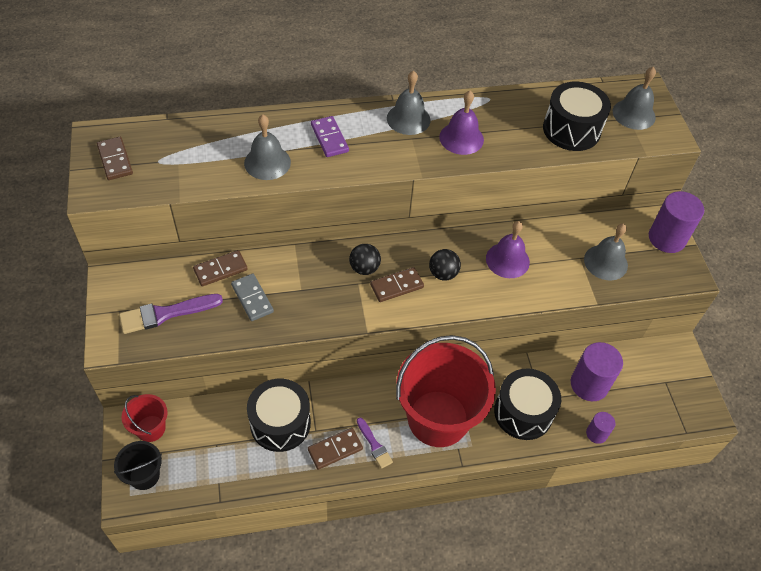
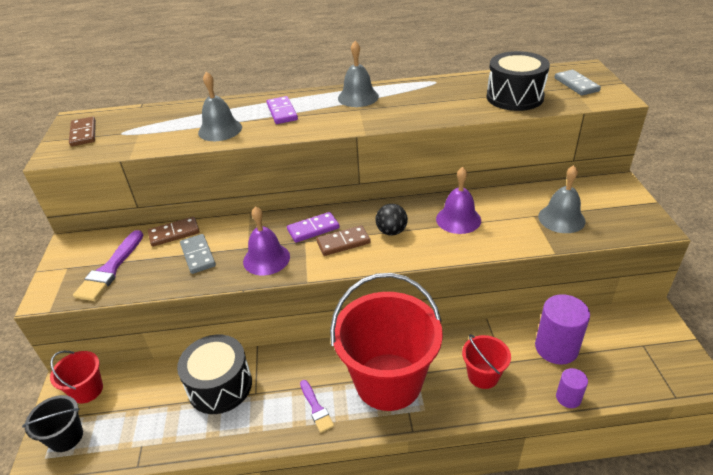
camera: 10 degrees right, 15 degrees down
(165, 314) = (110, 269): purple brush -> purple brush turned 60 degrees counterclockwise
(335, 449) = (273, 412): brown domino -> none
(364, 268) = (313, 229): black ball -> purple domino
(461, 138) = (406, 107): purple bell -> purple bell (266, 259)
(523, 412) = (483, 375): black drum -> red bucket
(634, 114) = (576, 85): grey bell -> grey domino
(666, 238) = (624, 198): purple cylinder -> none

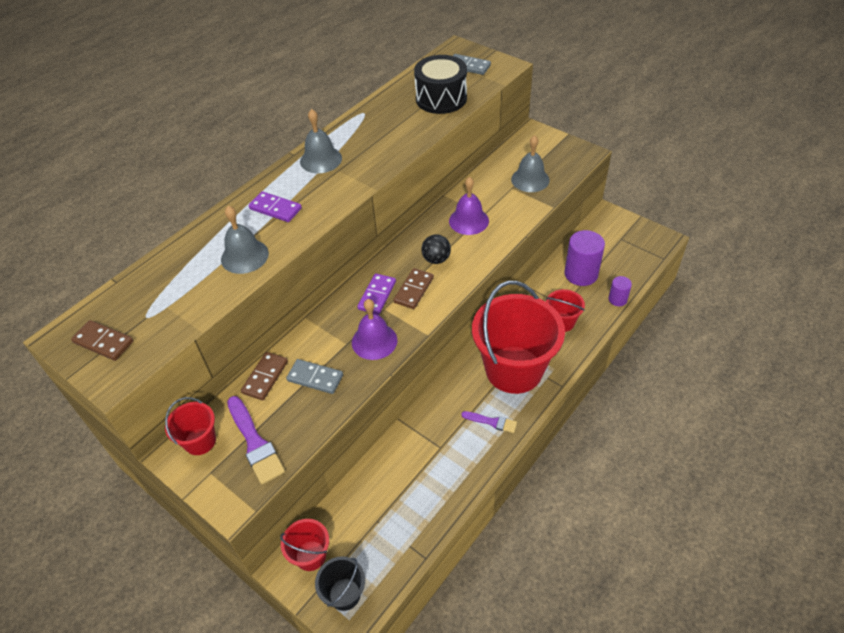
camera: 45 degrees left, 10 degrees up
(90, 245) = (200, 441): none -> red bucket
(220, 386) = (409, 464): black drum -> none

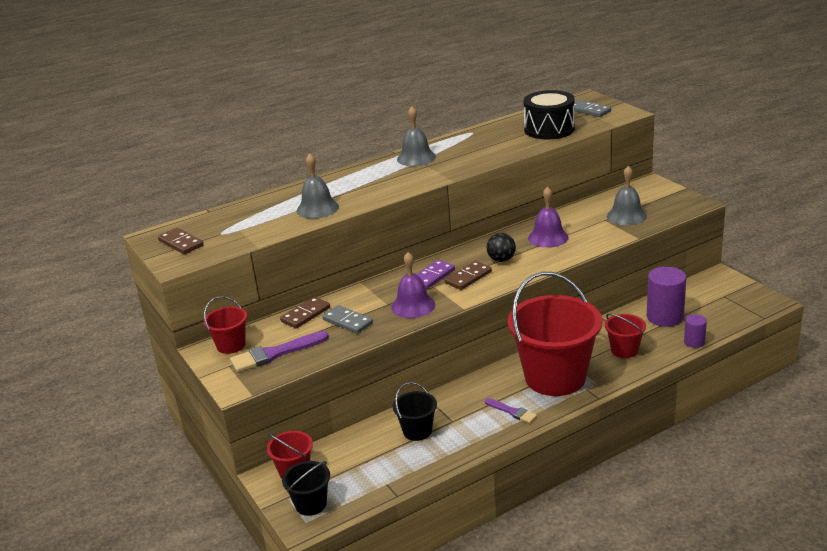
camera: 20 degrees right, 20 degrees down
(255, 443) = (275, 354): purple brush -> purple brush turned 75 degrees clockwise
(275, 208) = (359, 183): purple domino -> none
(412, 469) = (417, 431): none -> black bucket

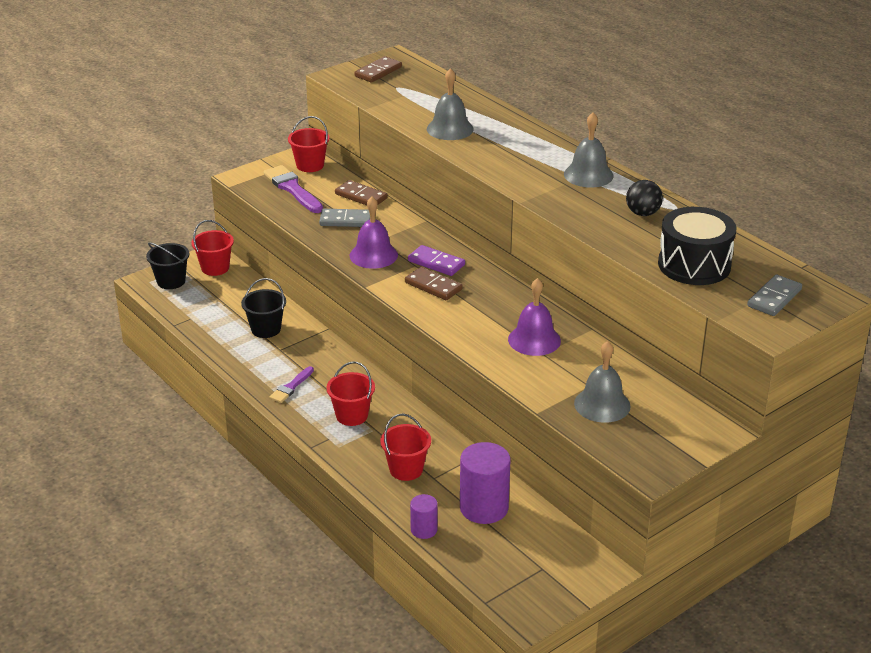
camera: 80 degrees right, 5 degrees up
(347, 321) = (345, 220): grey domino -> grey domino turned 60 degrees clockwise
(501, 260) = (475, 307): black ball -> black ball (642, 213)
(555, 377) = (352, 415): red bucket -> red bucket, size x0.46

